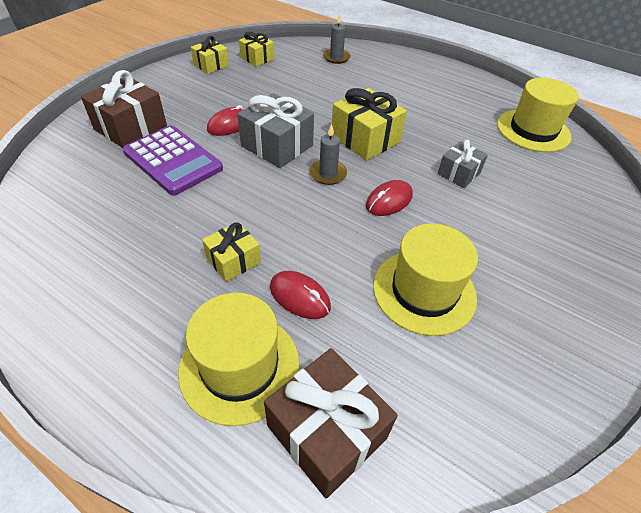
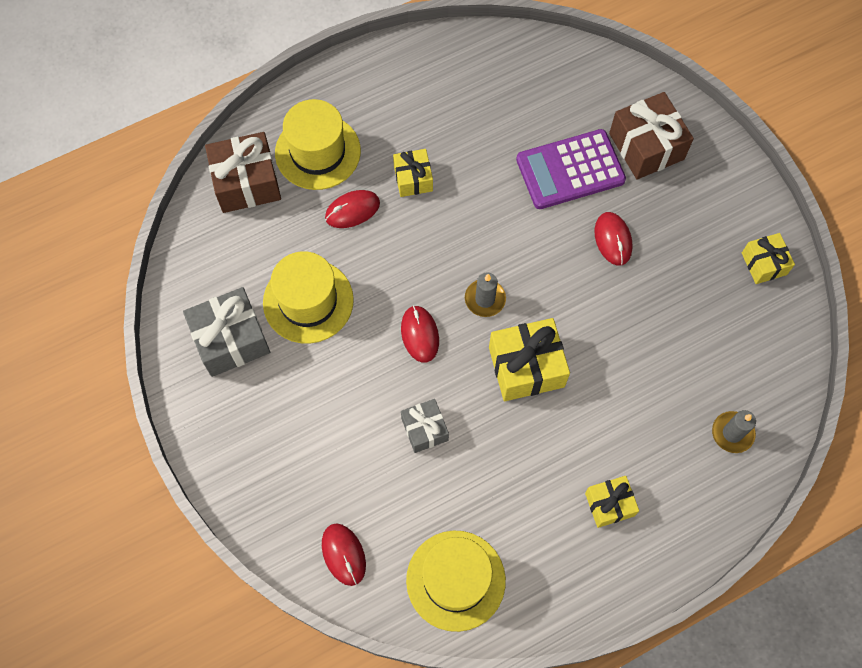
camera: 120 degrees right, 20 degrees up
(257, 58) = (765, 326): yellow gift -> yellow gift (609, 504)
(277, 146) = (553, 271): grey gift -> grey gift (231, 339)
(584, 184) = (343, 554): none -> red mouse

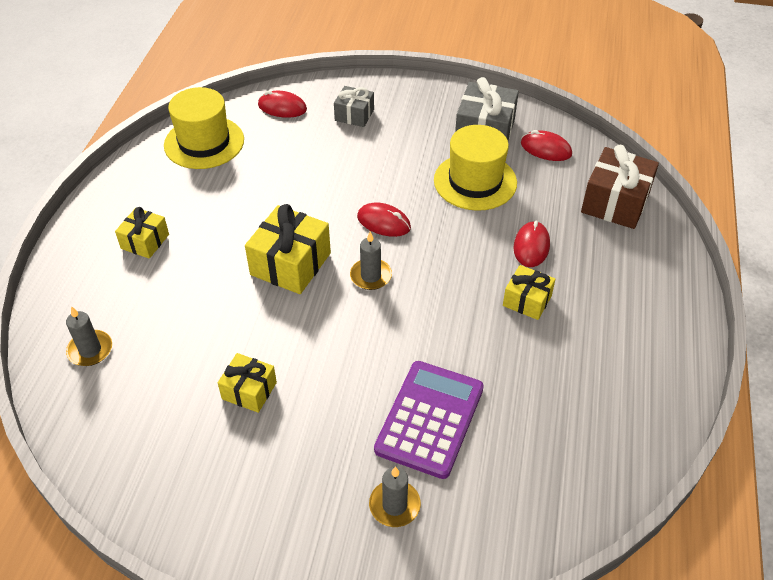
camera: 130 degrees right, 20 degrees down
(318, 152) = (610, 257): yellow hat -> none
(424, 429) = (312, 184): grey gift -> grey gift (354, 115)
(613, 239) = (329, 398): red mouse -> red mouse (546, 149)
(646, 146) = (394, 505): brown gift -> grey candle
(764, 263) = (178, 502): yellow gift -> yellow gift (249, 391)

